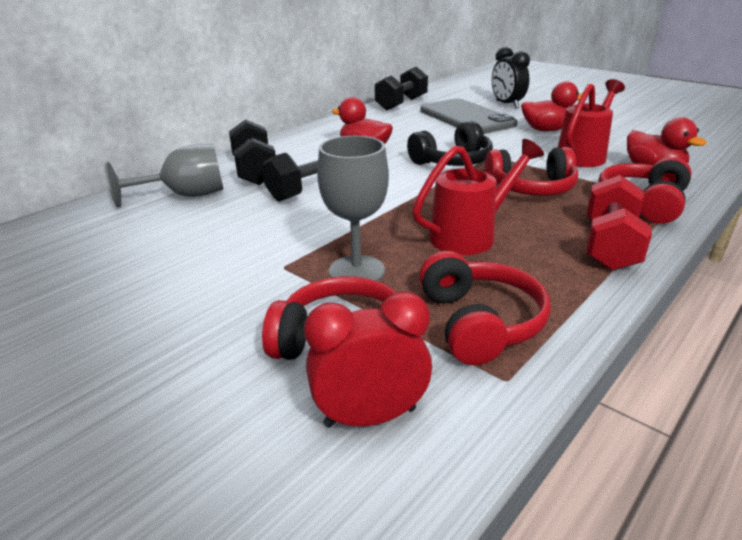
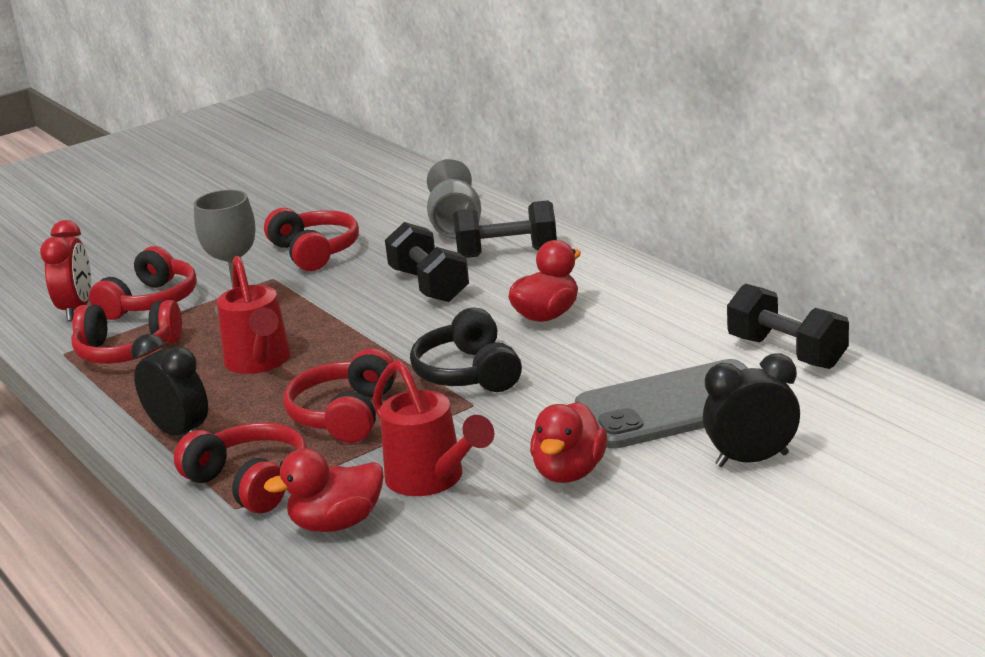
camera: 105 degrees right, 5 degrees down
(218, 254) = (315, 252): none -> red headphones
(610, 246) = (179, 433): red dumbbell -> black clock

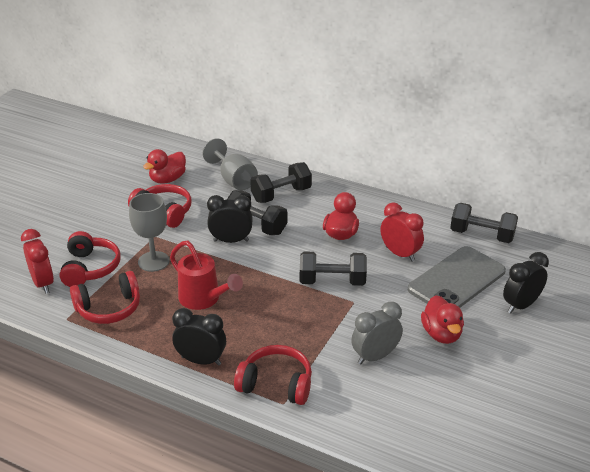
camera: 30 degrees left, 10 degrees up
(337, 523) = (350, 398): red duck -> red duck (167, 179)
(344, 415) = (288, 325): red headphones -> none
(372, 299) = (231, 241): none -> black clock
(431, 479) = (375, 356): red watering can -> grey clock
(468, 373) = (332, 281): black headphones -> black dumbbell
(615, 355) = (400, 254): none -> red clock

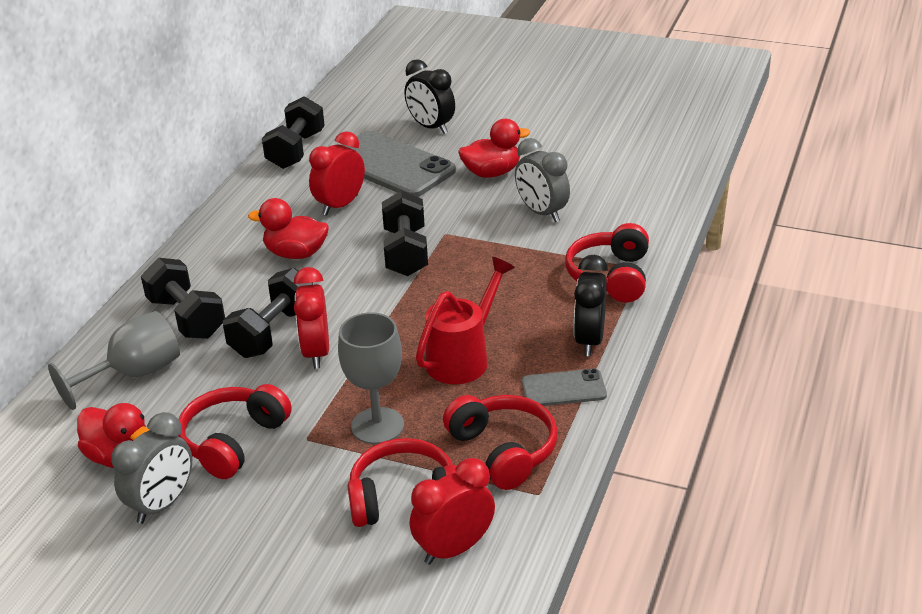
camera: 95 degrees left, 0 degrees up
(127, 192) = (162, 504): none -> grey clock
(154, 341) = (563, 389): none -> grey phone
(231, 241) = (316, 352): black clock -> red clock

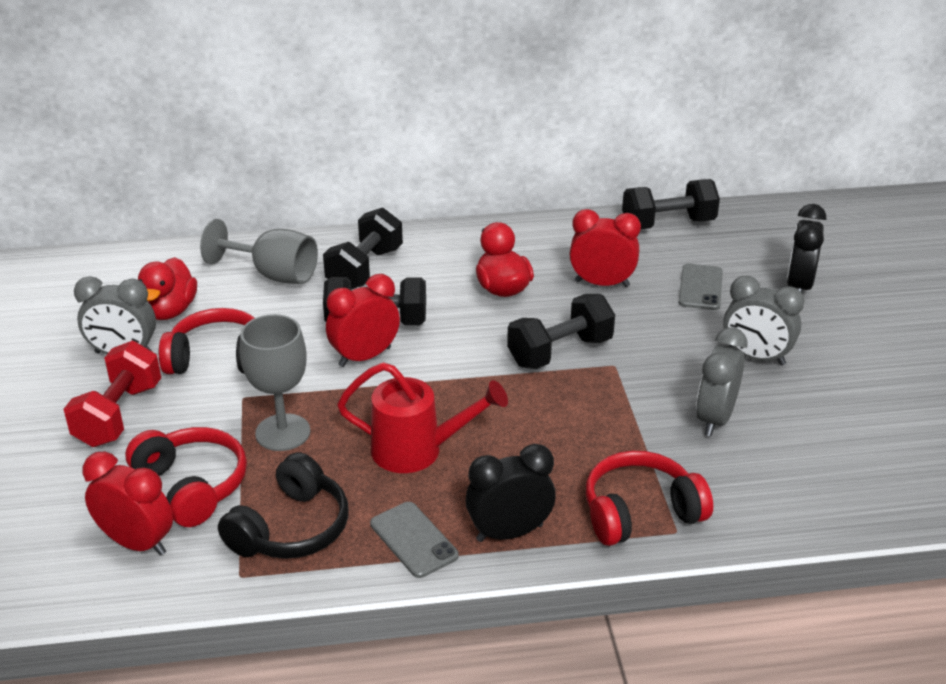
camera: 60 degrees right, 0 degrees up
(259, 526) = (119, 415): none -> red dumbbell
(390, 165) = (700, 287): grey phone -> grey phone, size x0.51
(492, 173) = (756, 357): red duck -> grey clock
(503, 450) = (291, 528): red headphones -> black headphones

